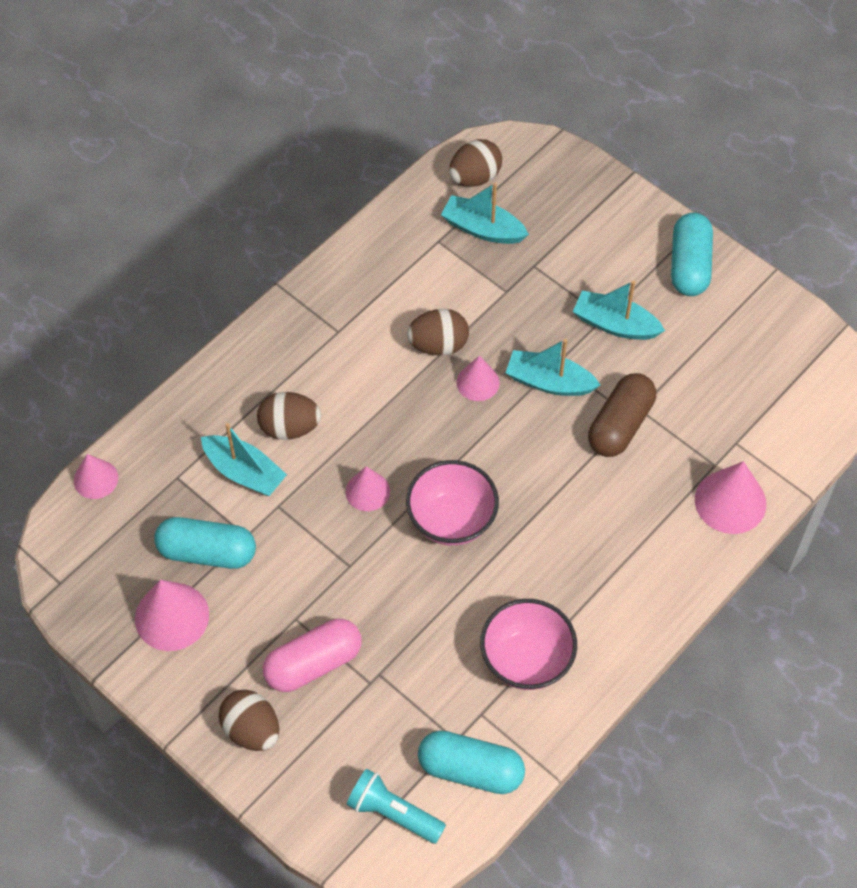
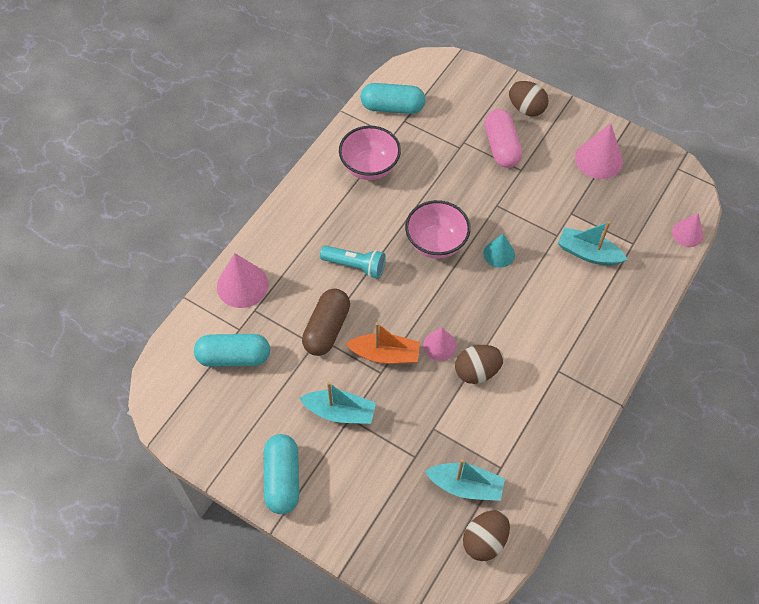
camera: 170 degrees right, 0 degrees up
(207, 552) = (592, 199): turquoise capsule -> turquoise capsule (234, 357)
(290, 427) = (568, 289): brown egg -> none
(313, 663) = (501, 147): pink capsule -> pink capsule turned 60 degrees counterclockwise
(367, 491) = (499, 254): pink cone -> turquoise cone
(393, 813) = (432, 81): turquoise flashlight -> turquoise flashlight (355, 266)
(549, 382) = (385, 354): turquoise boat -> orange boat

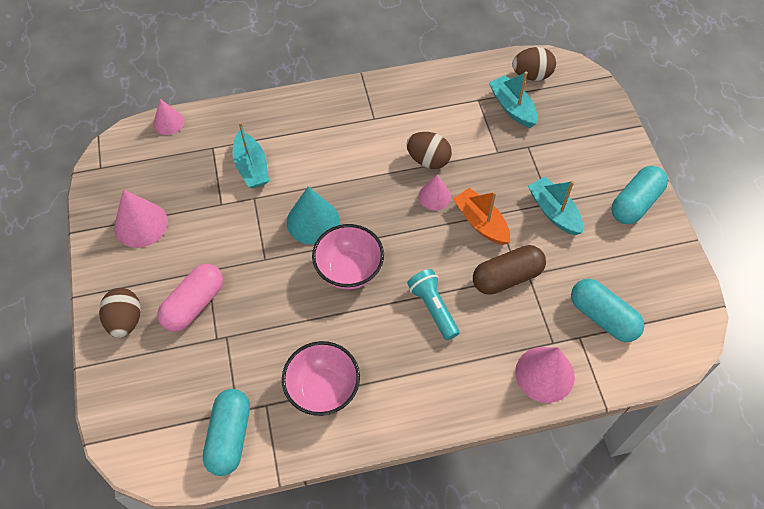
camera: 135 degrees left, 0 degrees up
(392, 107) = (230, 437): turquoise capsule -> turquoise capsule turned 45 degrees clockwise
(499, 254) = (313, 221): turquoise cone -> turquoise cone, size x1.60

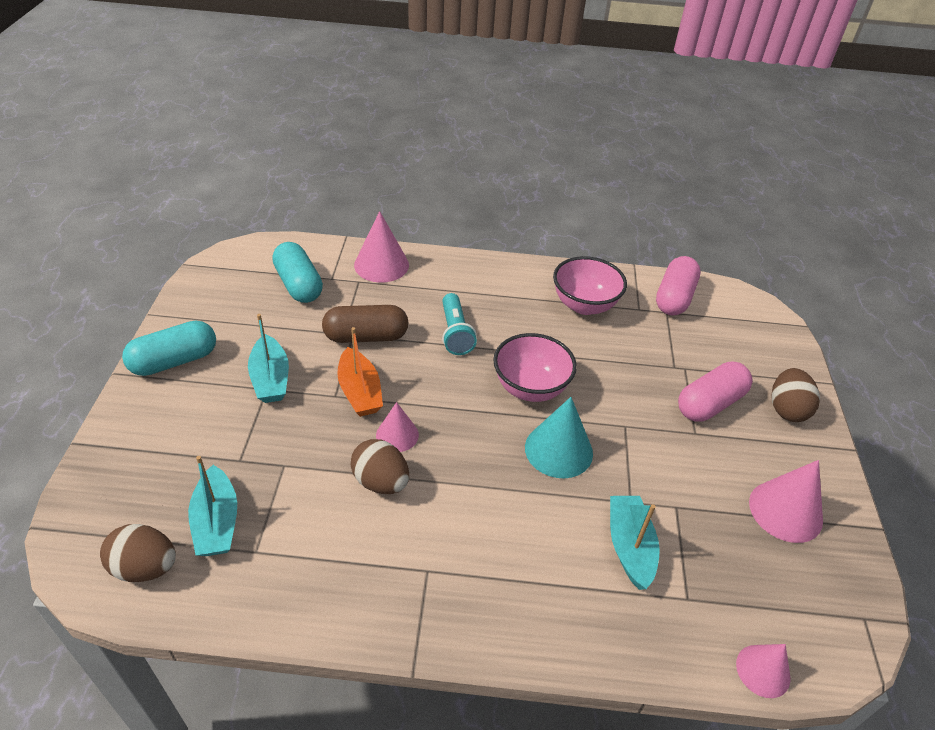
camera: 165 degrees left, 15 degrees down
(230, 437) = (674, 297): turquoise capsule -> pink capsule

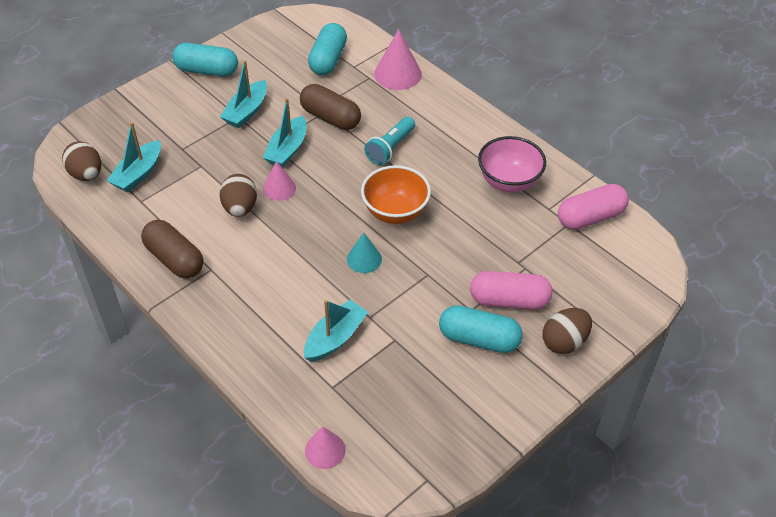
camera: 45 degrees right, 5 degrees up
(360, 392) = (287, 150): orange boat -> turquoise boat
(374, 589) = (175, 259): none -> brown capsule
(530, 388) = (395, 212): pink bowl -> orange bowl
(558, 450) = (364, 259): turquoise cone -> turquoise cone, size x0.63
(733, 453) = (479, 339): none -> turquoise capsule
(785, 511) = (465, 393): pink cone -> none

